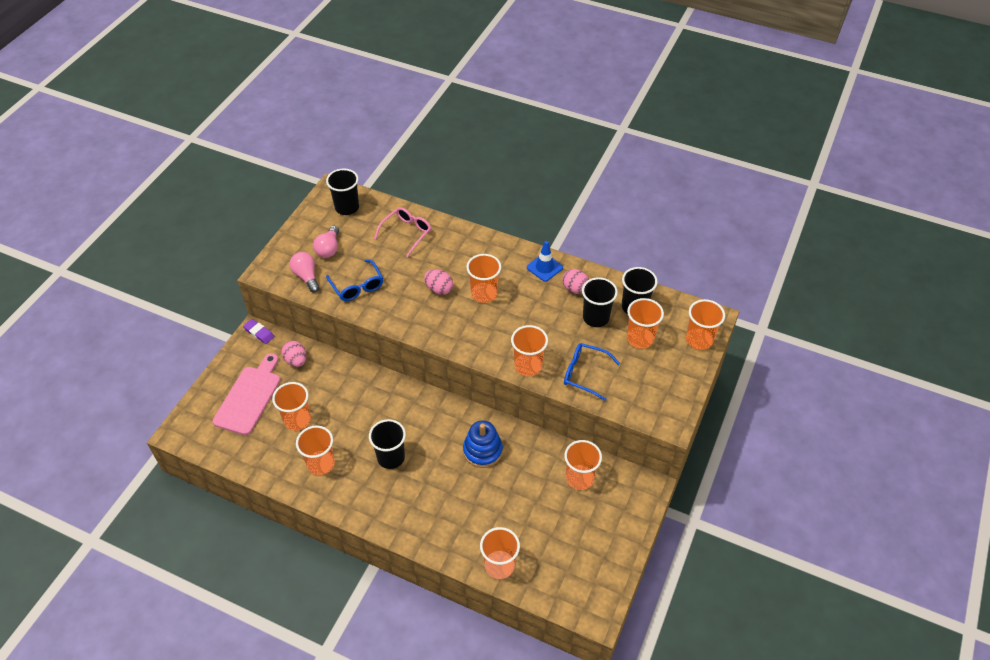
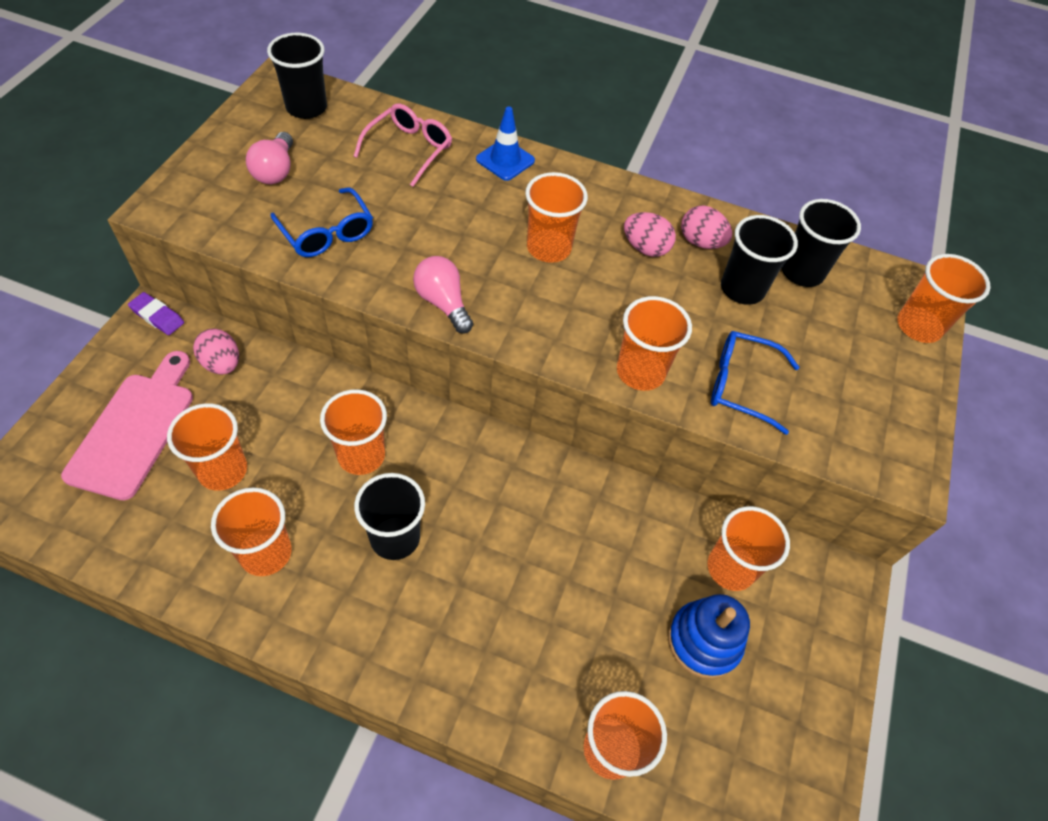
camera: 10 degrees left, 5 degrees up
(306, 276) = (235, 215): pink light bulb -> pink light bulb (443, 303)
(439, 289) = (471, 239): pink egg -> pink egg (645, 248)
(482, 451) = (557, 521): blue stacking toy -> blue stacking toy (703, 641)
(544, 267) = (644, 207): blue traffic cone -> blue traffic cone (505, 160)
(640, 338) = (822, 324): orange cup -> orange cup (361, 455)

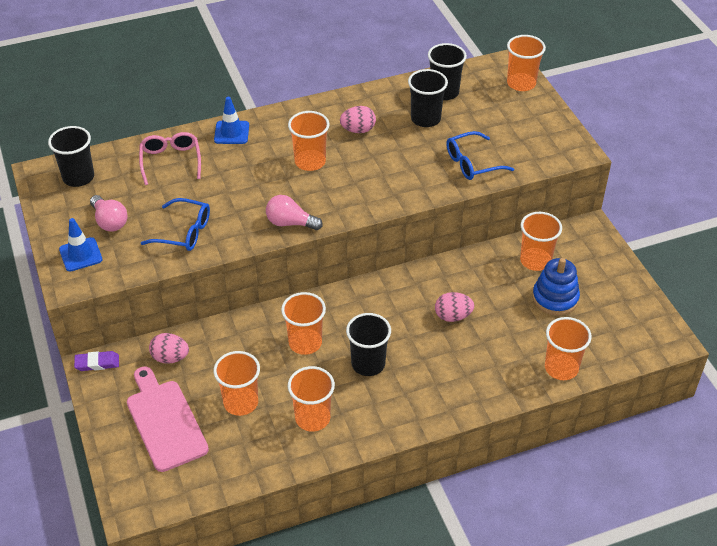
camera: 35 degrees left, 10 degrees down
(207, 185) = (80, 254): none -> blue traffic cone
(640, 372) = (421, 188): orange cup -> none
(700, 242) = (381, 109): pink egg -> pink egg (453, 316)

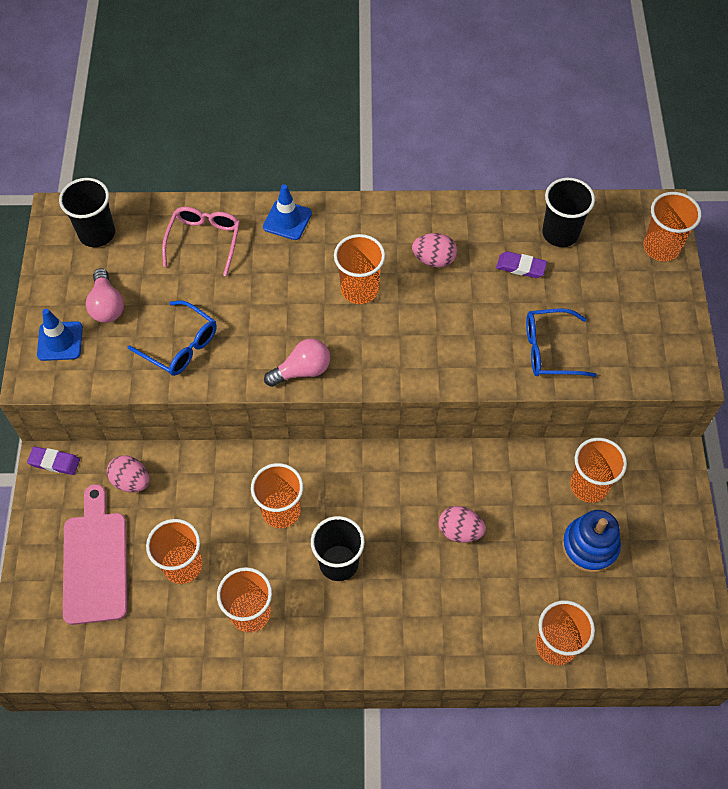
camera: 20 degrees right, 15 degrees up
(290, 223) = (302, 370): pink light bulb -> pink light bulb turned 120 degrees clockwise
(425, 119) = (521, 267): black cup -> purple eraser

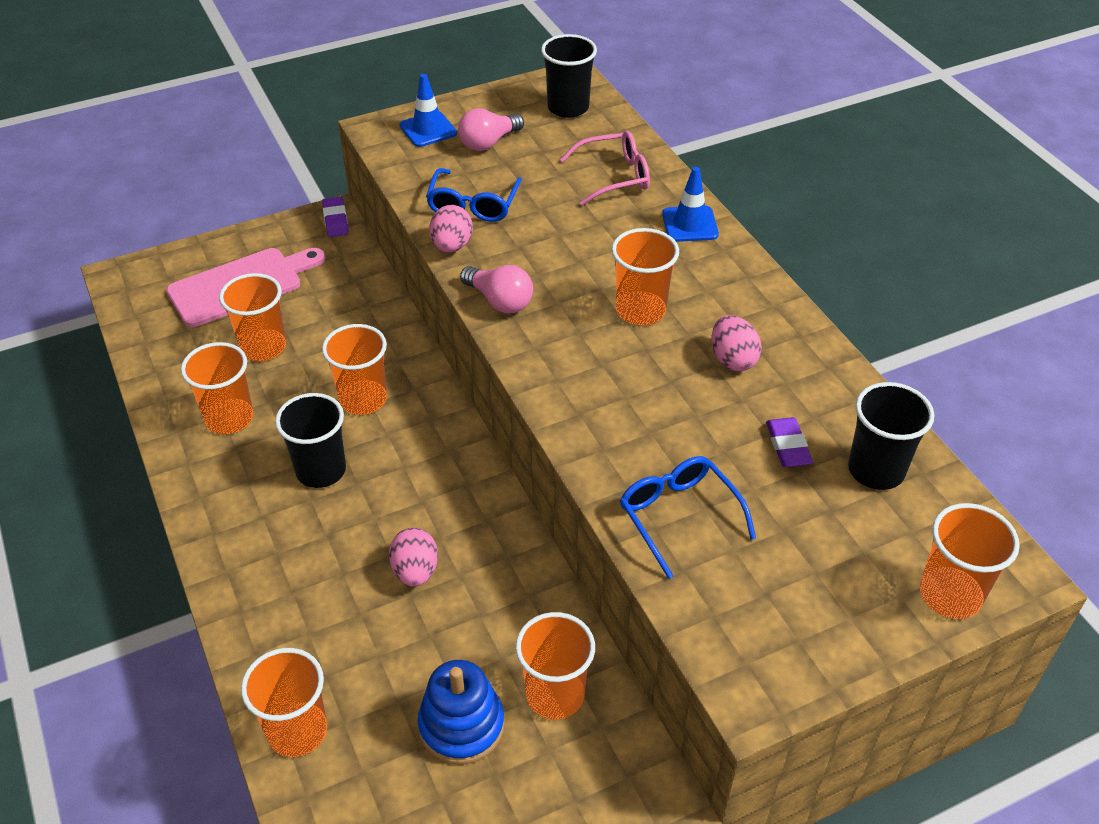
camera: 65 degrees right, 15 degrees down
(131, 481) = (341, 277): pink egg -> pink egg (451, 246)

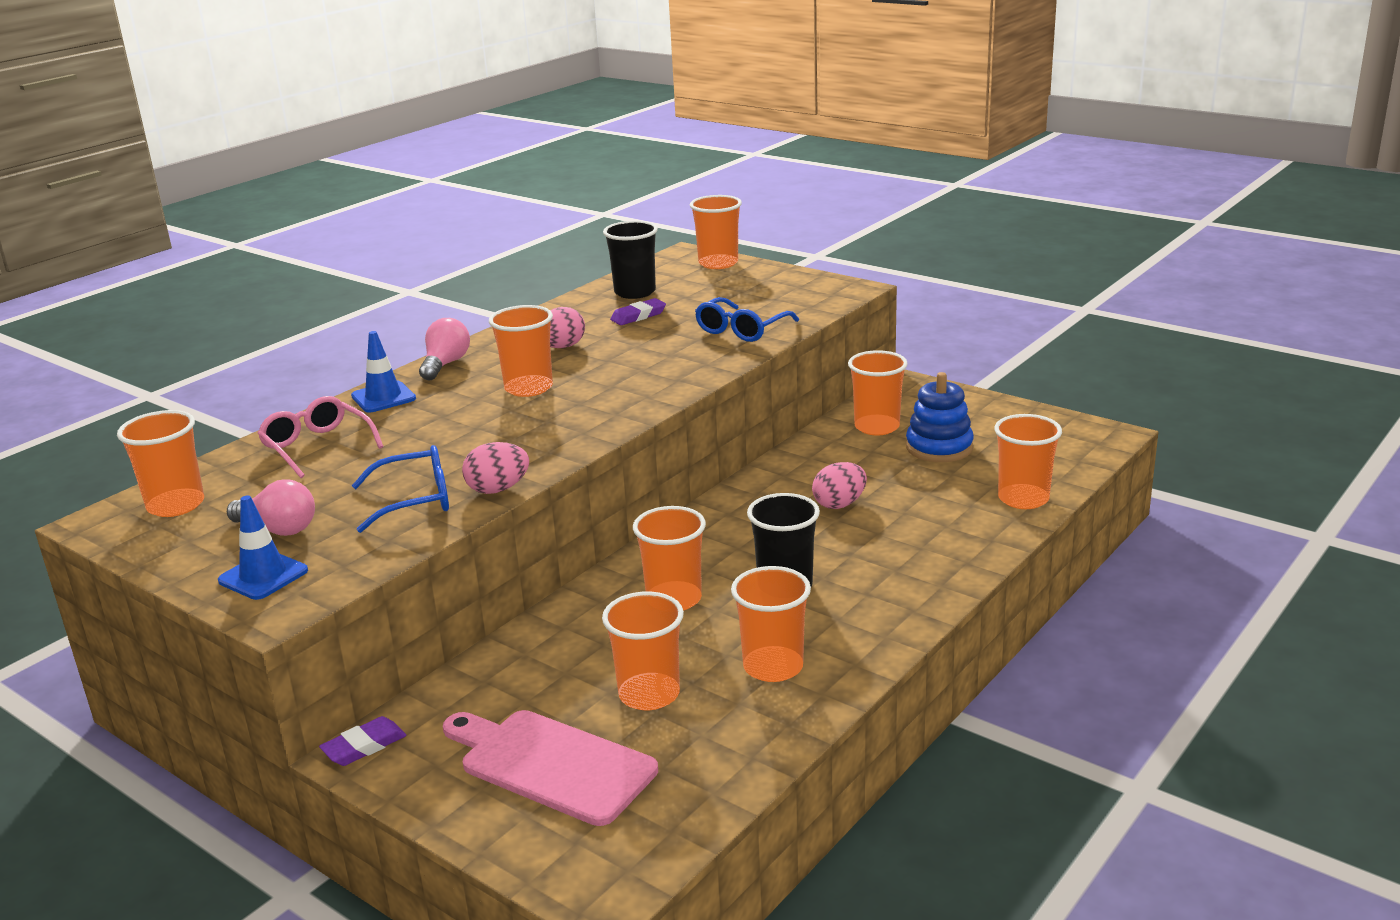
camera: 115 degrees left, 20 degrees down
(499, 301) = (566, 443): pink light bulb -> pink light bulb (445, 364)
(568, 107) = (176, 505): black cup -> orange cup

